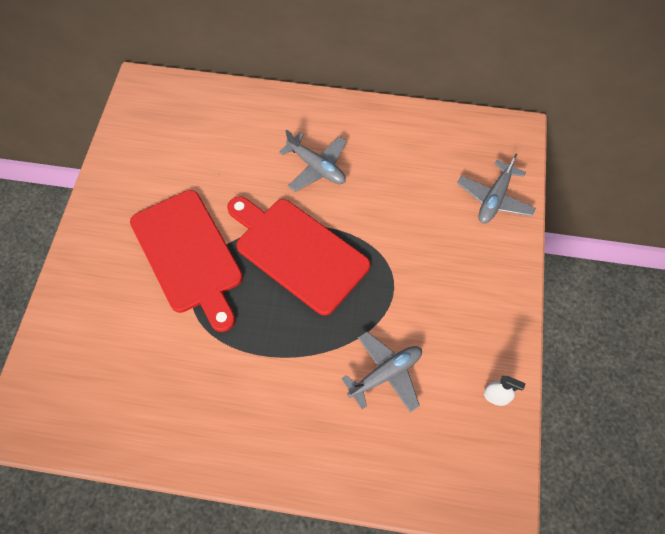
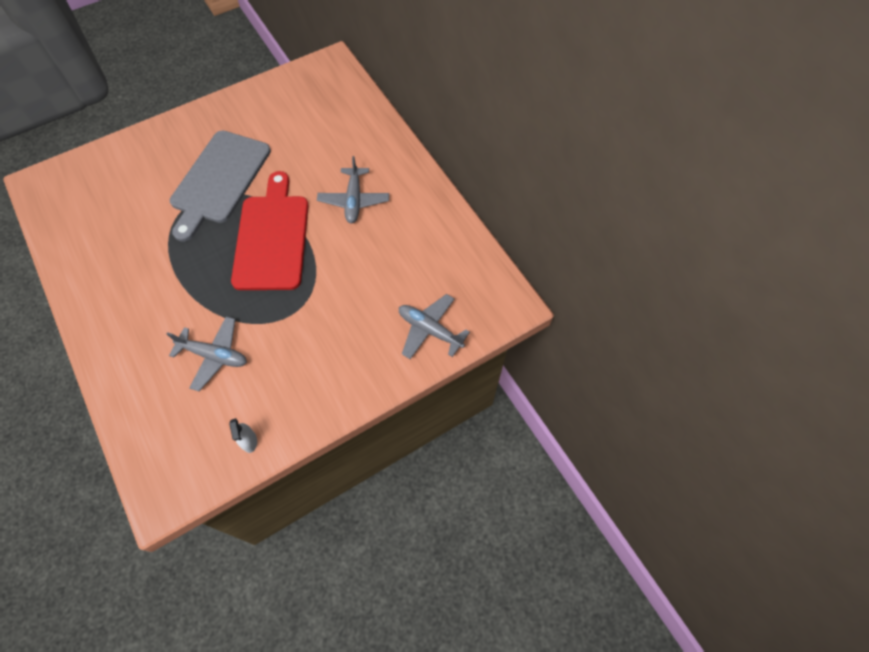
camera: 50 degrees right, 0 degrees up
(188, 255) = (219, 180): red cutting board -> grey cutting board
(494, 198) = (430, 330): grey plane -> grey plane turned 45 degrees clockwise

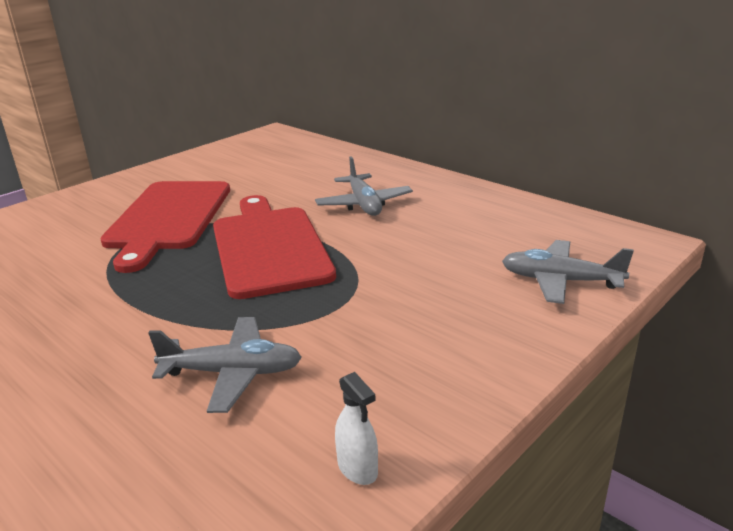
camera: 15 degrees left, 35 degrees down
(219, 180) = (168, 218): grey cutting board -> red cutting board

